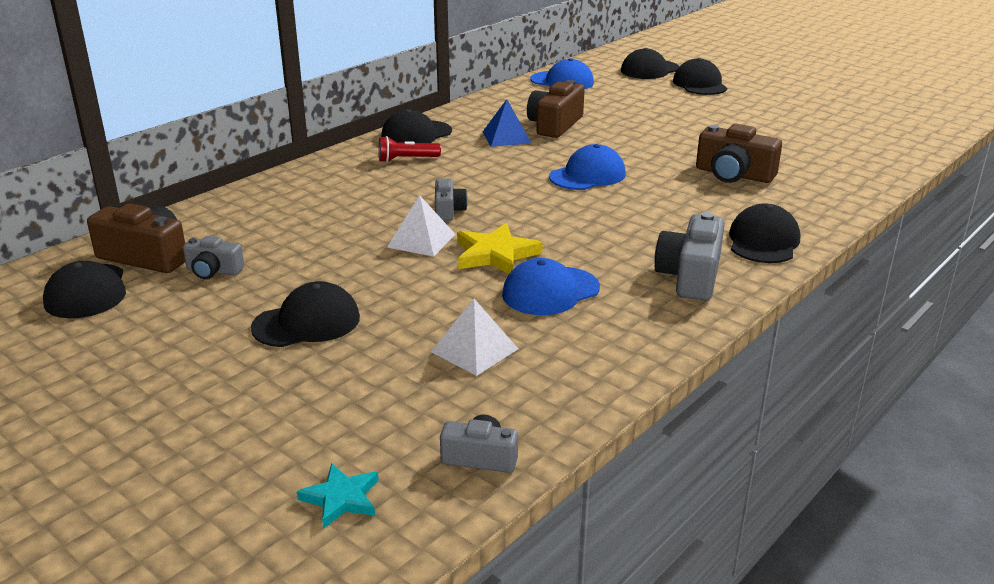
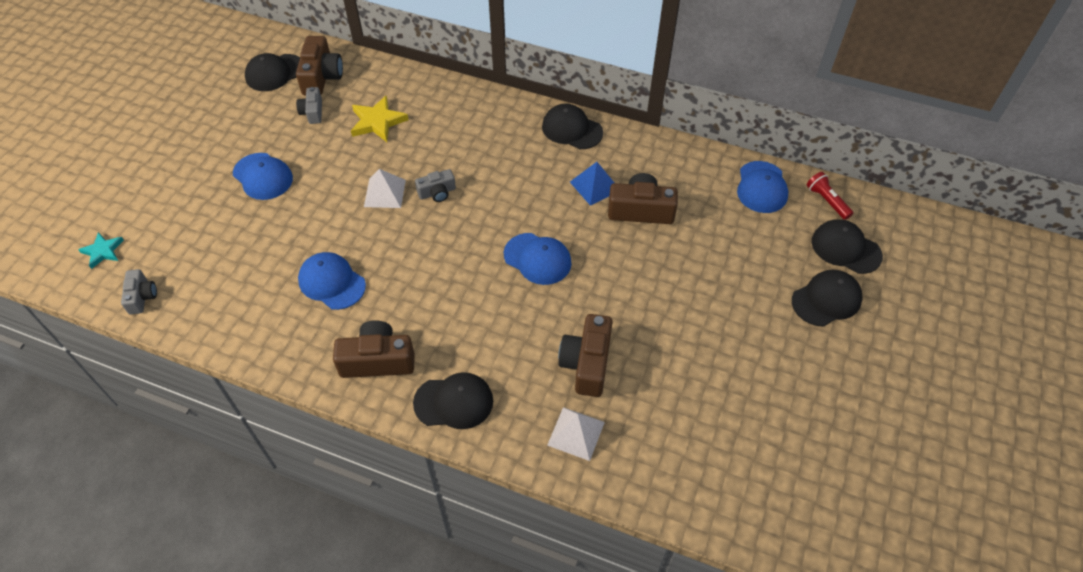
camera: 70 degrees right, 25 degrees up
(307, 322) = (263, 176): black cap -> blue cap
(406, 159) = (518, 140): red flashlight -> red flashlight (826, 201)
(474, 350) = (249, 263): white pyramid -> white pyramid (576, 433)
(495, 254) = (376, 238): yellow star -> yellow star (377, 122)
(690, 276) = (377, 360): grey camera -> brown camera

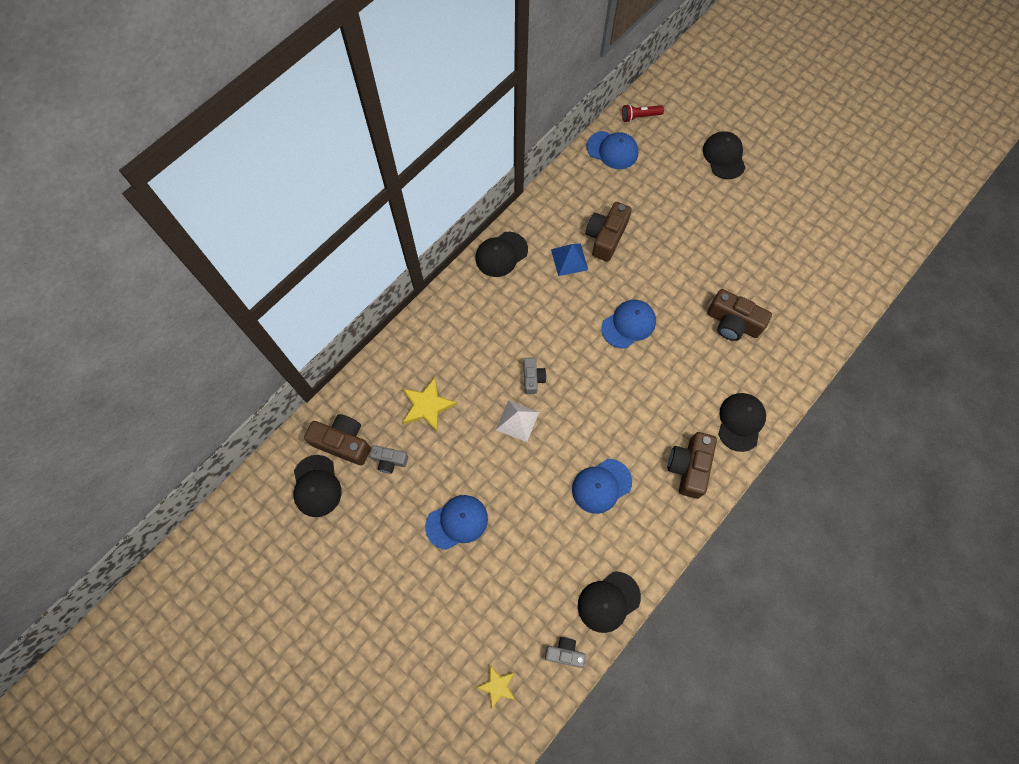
camera: 70 degrees left, 15 degrees up
(103, 251) = (497, 686): turquoise star -> yellow star
(576, 433) = (786, 349): white pyramid -> none
(845, 248) = (685, 125): black cap -> black cap (608, 601)

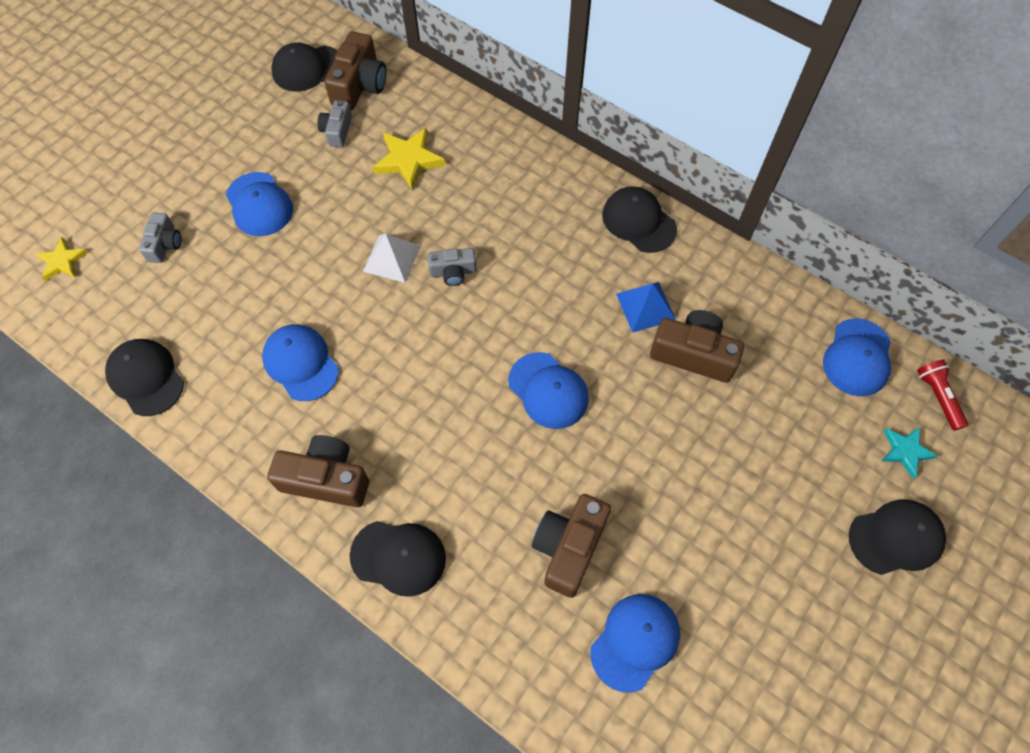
camera: 85 degrees right, 5 degrees down
(564, 653) = (89, 330): grey camera -> grey camera (165, 244)
(673, 140) = (905, 451): none -> turquoise star
(786, 294) = (635, 641): none -> blue cap

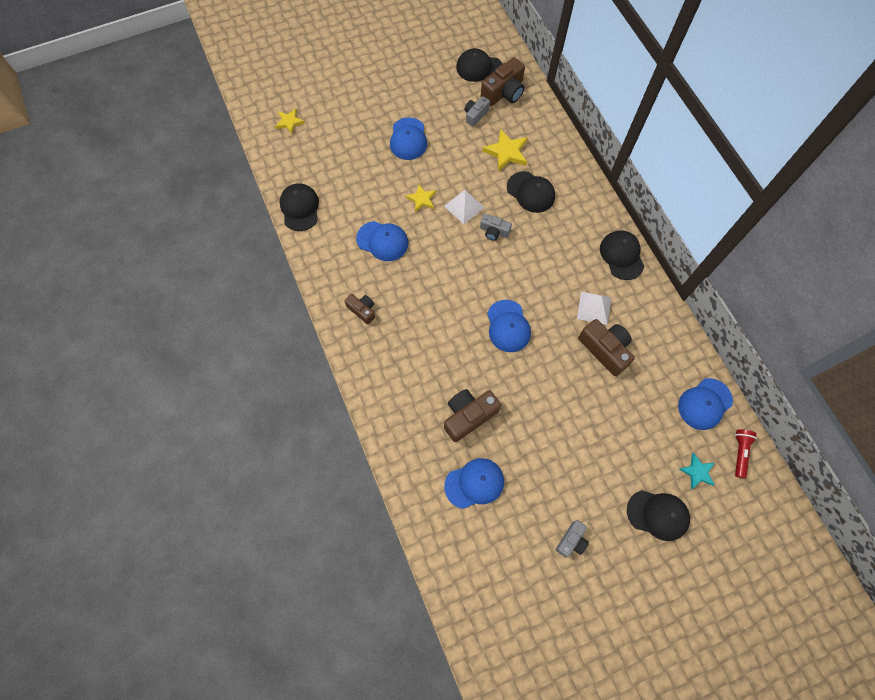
camera: 30 degrees right, 5 degrees up
(165, 244) = (346, 138): grey camera -> grey camera (571, 540)
(301, 363) = (382, 241): blue cap -> blue cap turned 120 degrees clockwise
(325, 277) = (421, 199): none -> yellow star
(326, 479) = (362, 310): brown camera -> brown camera, size x0.59
(398, 557) = (377, 371): black cap -> black cap (531, 192)
(645, 306) = (594, 308): blue pyramid -> white pyramid

